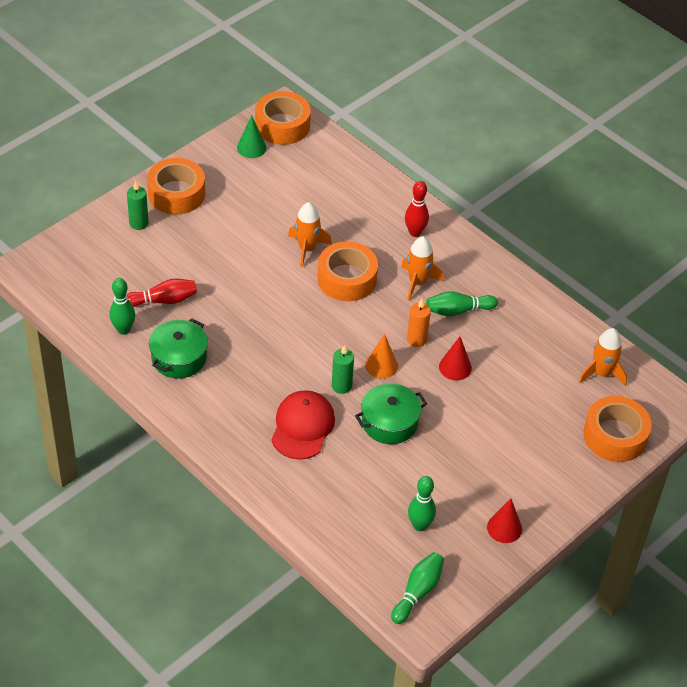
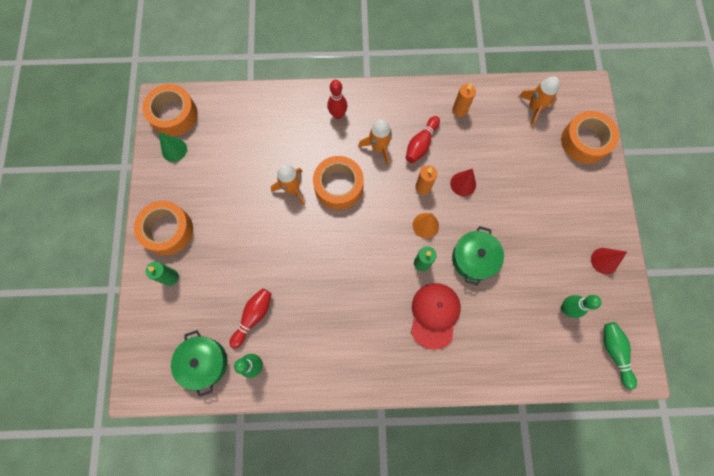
camera: 45 degrees left, 25 degrees up
(179, 358) = (311, 347): green pot -> green pot (204, 362)
(302, 426) = (434, 315): red cap -> red cap turned 45 degrees clockwise
(458, 310) = (421, 144): green bowling pin -> red bowling pin
(528, 317) = (459, 110): none -> orange candle

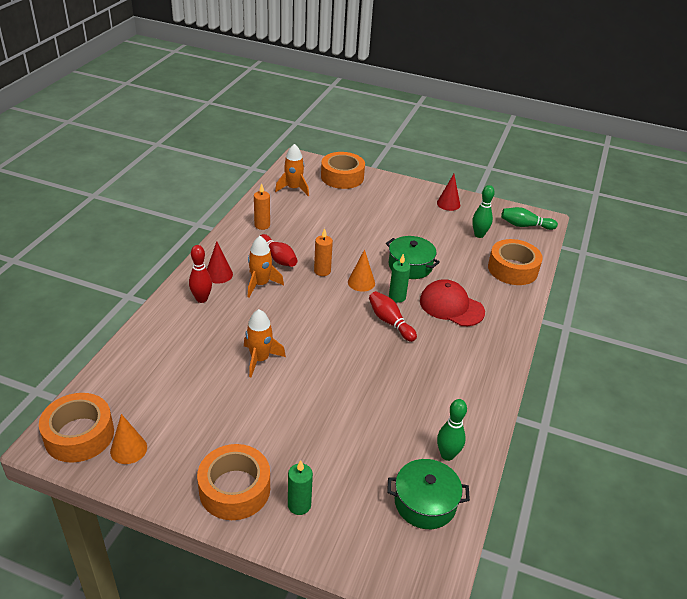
camera: 70 degrees left, 35 degrees down
(174, 150) = (128, 449): green cone -> orange cone
(253, 317) = (390, 439): red bowling pin -> red bowling pin (390, 322)
(338, 186) = (282, 324): orange tape -> orange tape (512, 269)
(463, 184) = (335, 248): red cone -> red cone (219, 274)

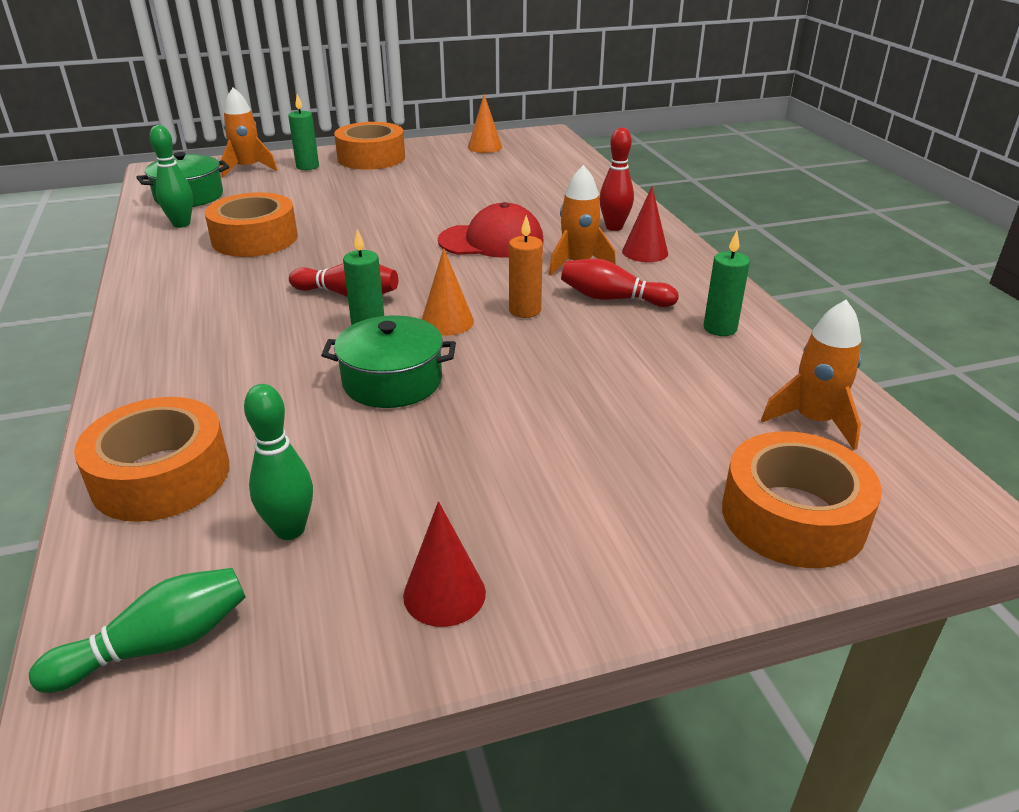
camera: 145 degrees right, 5 degrees down
(79, 435) = (533, 141): orange tape -> orange tape (255, 239)
(260, 359) = (464, 213): orange rocket -> orange rocket (248, 169)
(262, 225) = (720, 328): orange candle -> green candle
(451, 306) = (264, 351): red cap -> red cap (491, 241)

